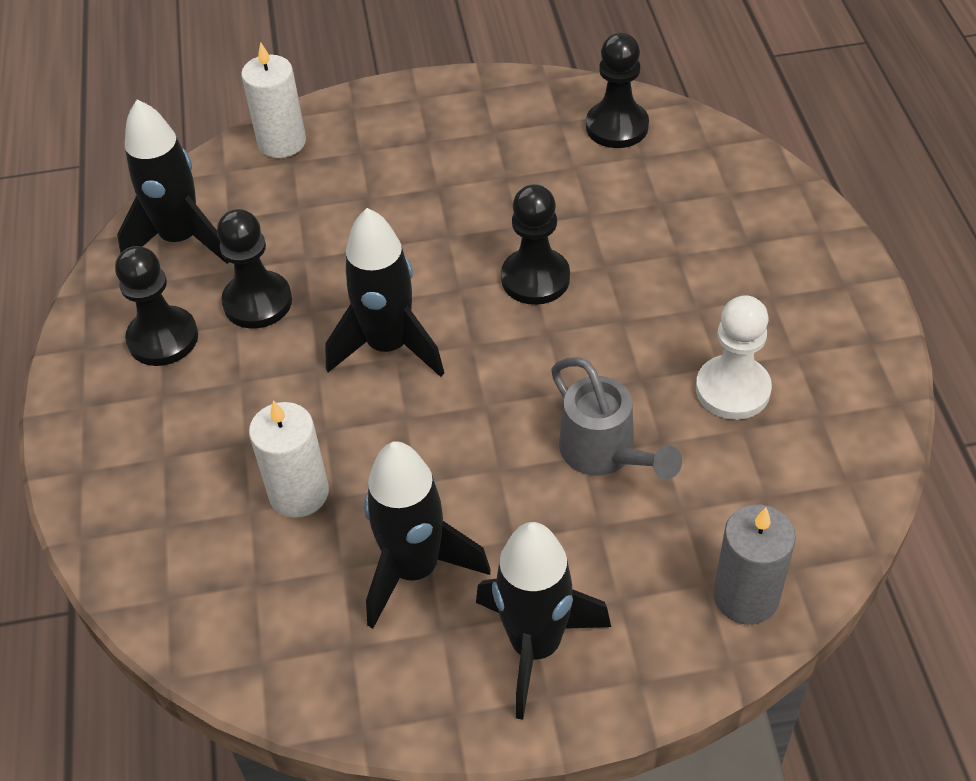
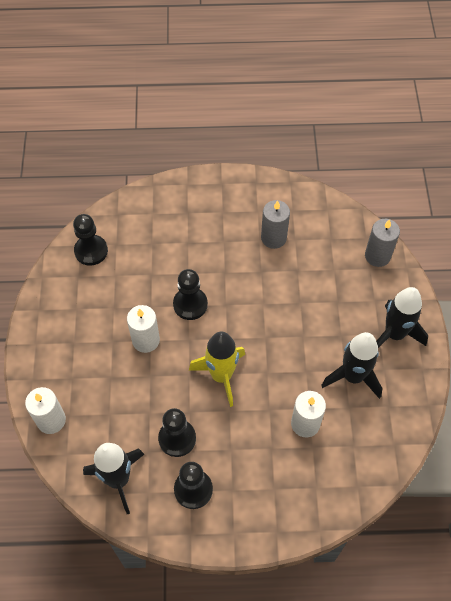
camera: 85 degrees left, 10 degrees up
(388, 347) = (221, 376): black rocket -> yellow rocket
(446, 229) = (146, 340): none -> white candle
(605, 454) = (301, 293): grey watering can -> none
(732, 390) = (273, 238): white pawn -> grey candle

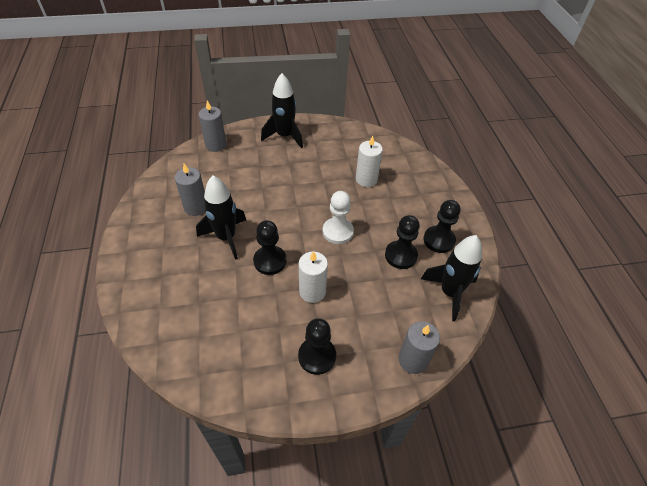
camera: 100 degrees left, 10 degrees down
(51, 420) = (413, 360): white candle -> grey candle
(91, 251) = (208, 361): black pawn -> black pawn (317, 356)
(221, 376) = (337, 232): yellow rocket -> white pawn
(353, 376) = (323, 156): black rocket -> black rocket (226, 237)

